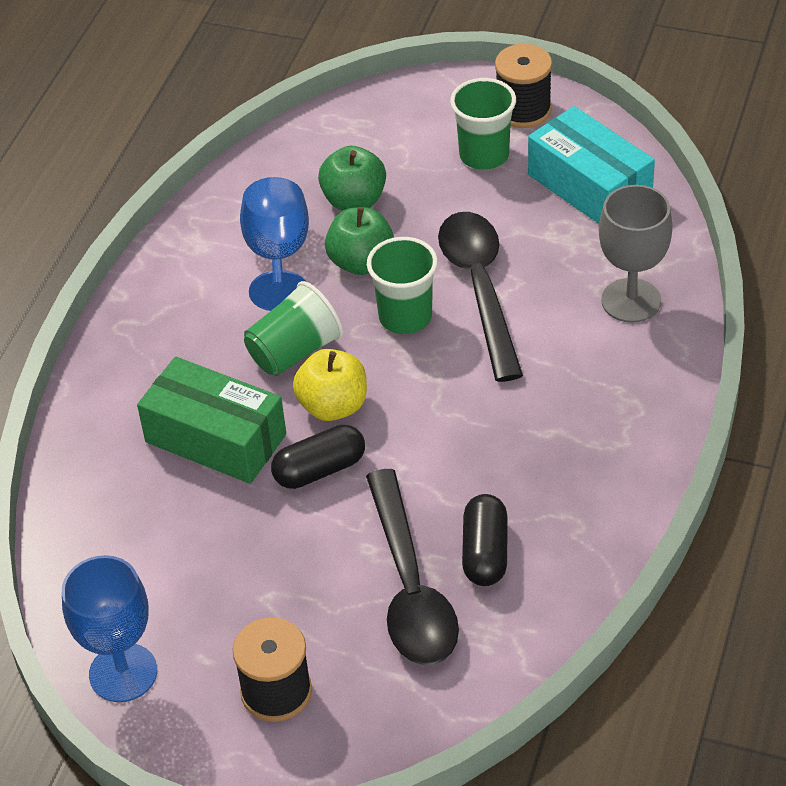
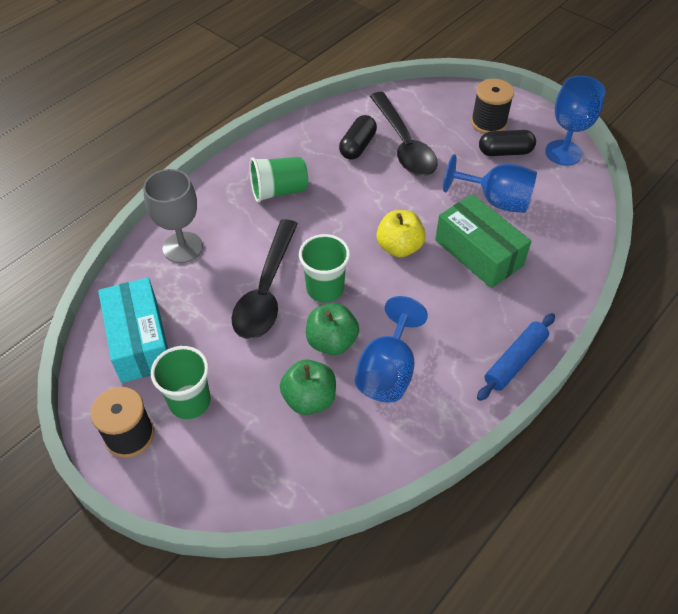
camera: 160 degrees left, 5 degrees up
(127, 317) = (515, 361): none -> blue rolling pin
(215, 533) = (496, 200): none -> blue goblet
(294, 351) = (407, 291): green cup -> green cup (279, 191)
(319, 469) = (424, 214): black capsule -> black capsule (505, 152)
(409, 586) = (403, 144): black spoon -> black spoon turned 150 degrees clockwise

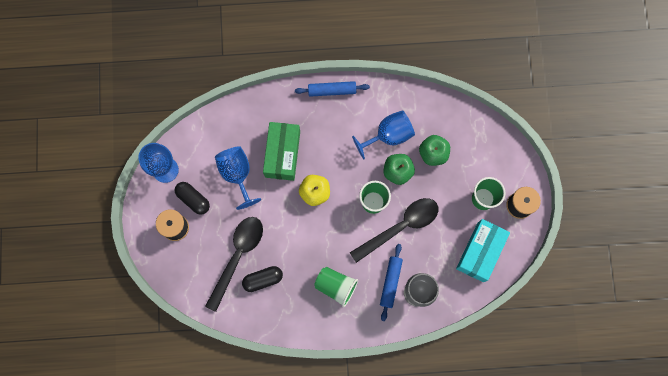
camera: 135 degrees left, 25 degrees up
(223, 235) = (390, 282): none -> blue rolling pin

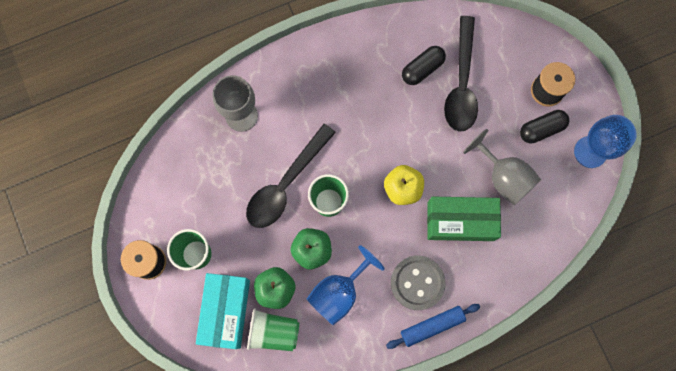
camera: 160 degrees right, 0 degrees up
(193, 199) = (541, 129): black capsule -> black capsule turned 45 degrees counterclockwise
(237, 174) = (503, 177): blue goblet -> grey goblet
(282, 154) = (460, 221): green box -> green box turned 75 degrees counterclockwise
(330, 122) = (417, 283): none -> grey button
(336, 286) = (337, 90): green cup -> green cup (273, 332)
(390, 282) = (275, 117): blue rolling pin -> none
(480, 252) = (181, 188): turquoise box -> turquoise box (225, 311)

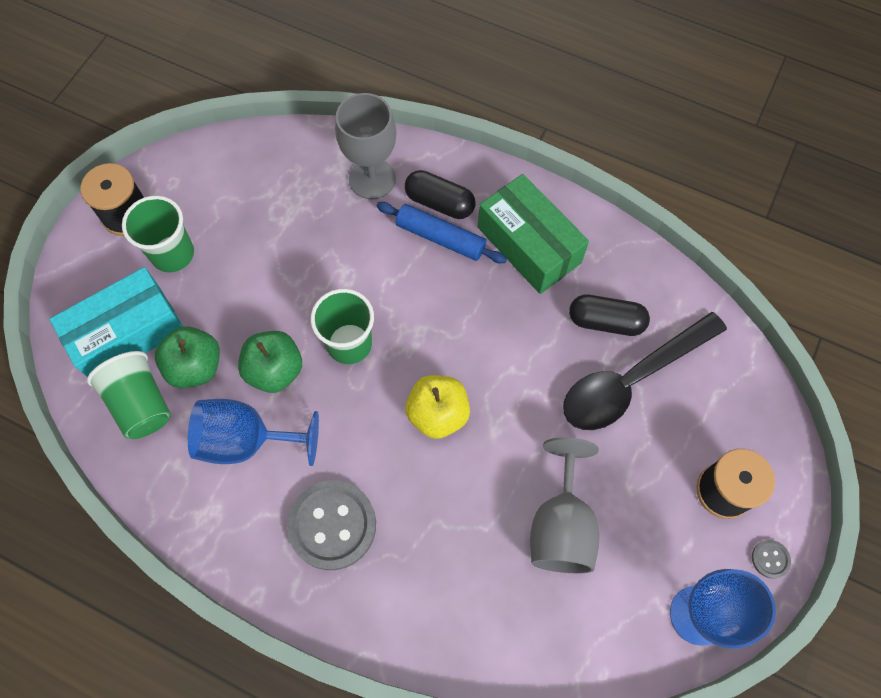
camera: 50 degrees right, 10 degrees down
(286, 184) = (332, 282): black spoon -> none
(432, 326) = (290, 588): blue rolling pin -> blue rolling pin (440, 237)
(460, 221) = (456, 516): green box -> green box (529, 245)
(541, 129) = (667, 524): black capsule -> black capsule (439, 203)
(592, 99) = (770, 559): none -> grey button

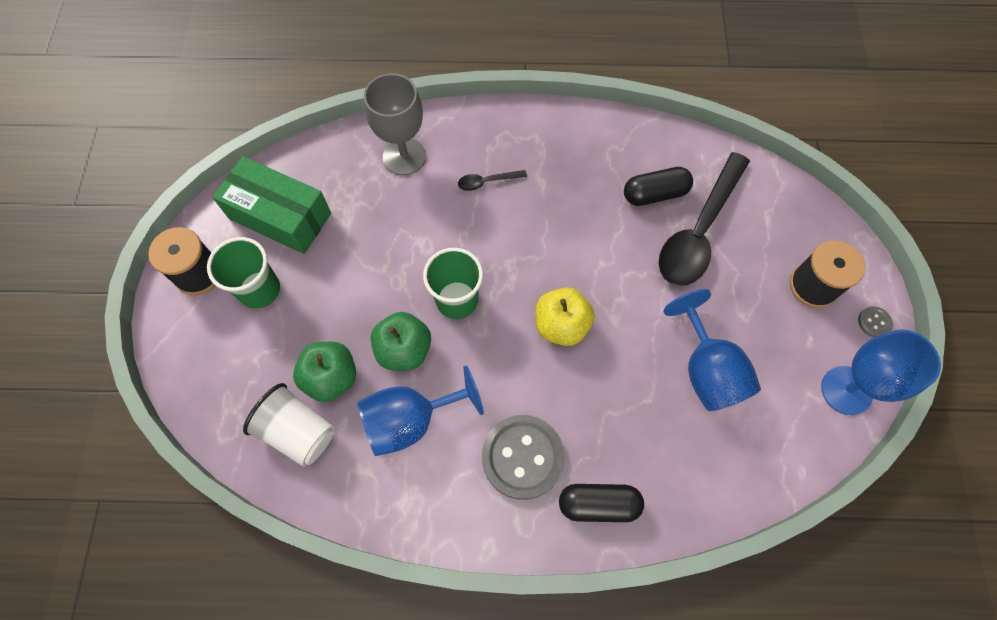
camera: 25 degrees left, 0 degrees up
(127, 334) = (253, 376): turquoise box -> none
(141, 404) = (298, 431): green cup -> white cup
(439, 203) = (471, 154): black capsule -> black capsule (598, 504)
(440, 237) = (487, 182): blue rolling pin -> black spoon
(529, 245) = (562, 158): green box -> green box (280, 216)
(561, 525) = (706, 370): grey goblet -> blue goblet

